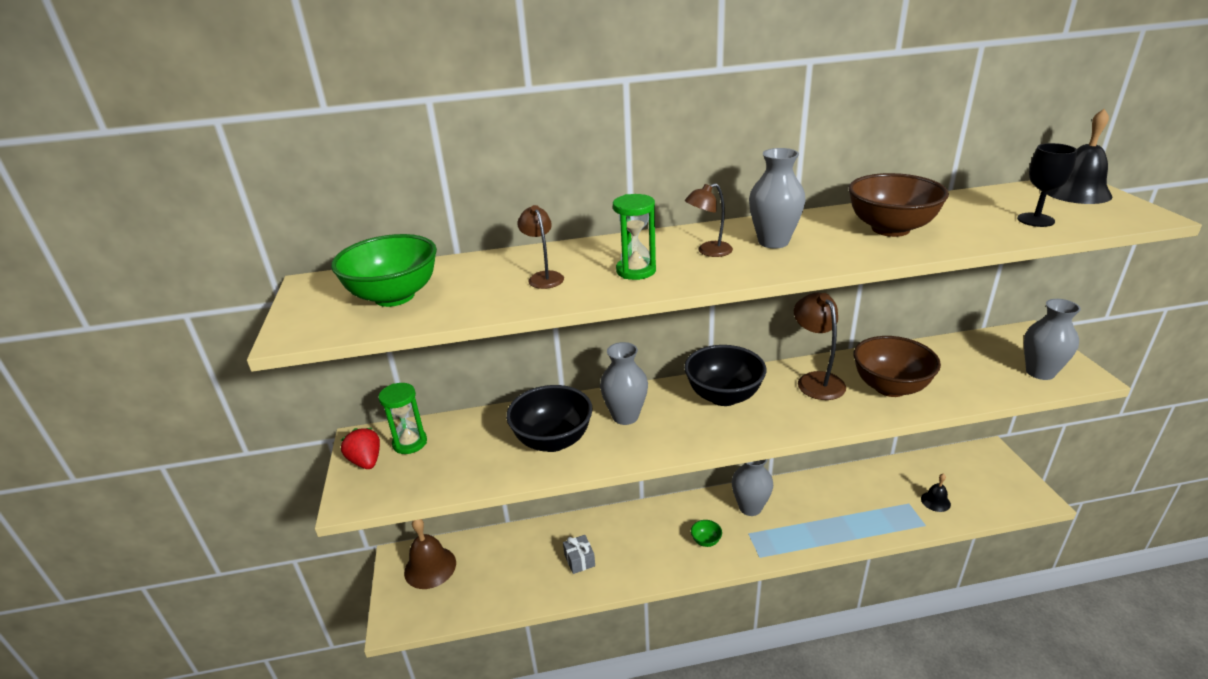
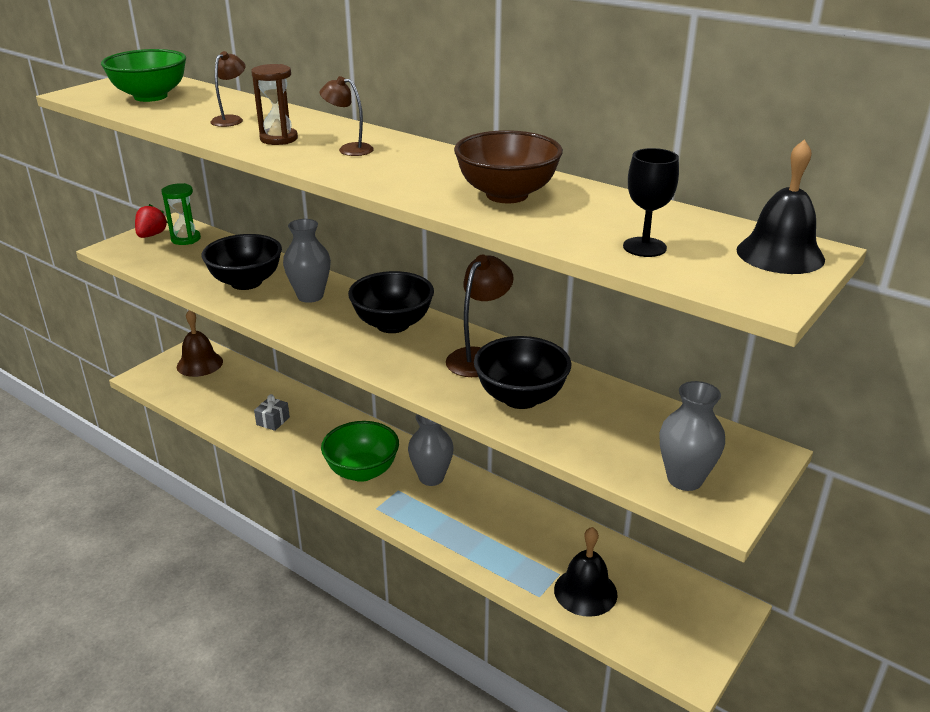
camera: 45 degrees right, 0 degrees up
(636, 271) = (279, 139): green hourglass -> brown hourglass
(706, 541) = (362, 471): green bowl -> green bowl, size x2.35
(773, 242) = (403, 163): grey vase -> none
(890, 387) = (521, 398): brown bowl -> black bowl
(935, 501) = (585, 591): black bell -> black bell, size x1.79

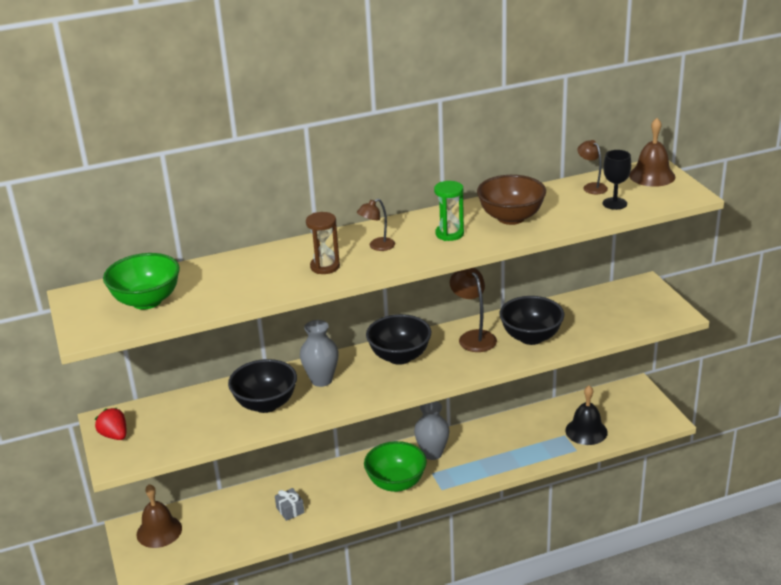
camera: 55 degrees left, 0 degrees up
(186, 239) = (146, 418): green hourglass -> green hourglass (449, 234)
(231, 119) = (256, 277): brown lamp -> brown lamp (591, 187)
(684, 479) = (646, 315): grey vase -> none
(780, 254) = (652, 176): black bell -> brown bell

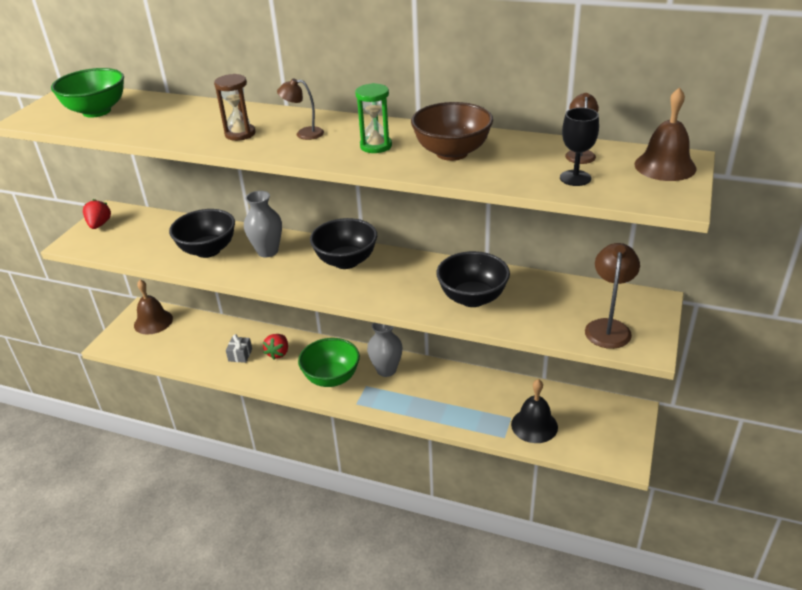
camera: 40 degrees right, 5 degrees up
(323, 490) = (278, 353): none -> red strawberry
(473, 337) = (425, 274): brown lamp -> brown lamp (608, 327)

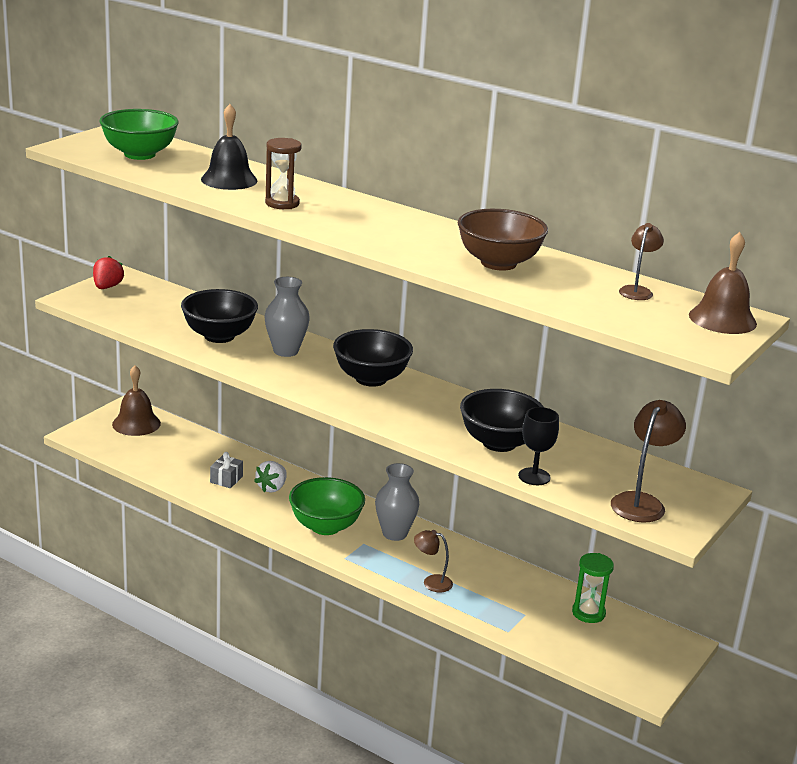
camera: 10 degrees right, 10 degrees down
(278, 353) = (272, 488): red strawberry -> white strawberry
(304, 134) = (349, 216): brown lamp -> brown lamp (431, 582)
(376, 146) = (420, 241): green hourglass -> green hourglass (588, 613)
(534, 425) = (550, 628): black bell -> black bell (229, 180)
(575, 178) = (616, 310): black goblet -> black goblet (534, 476)

